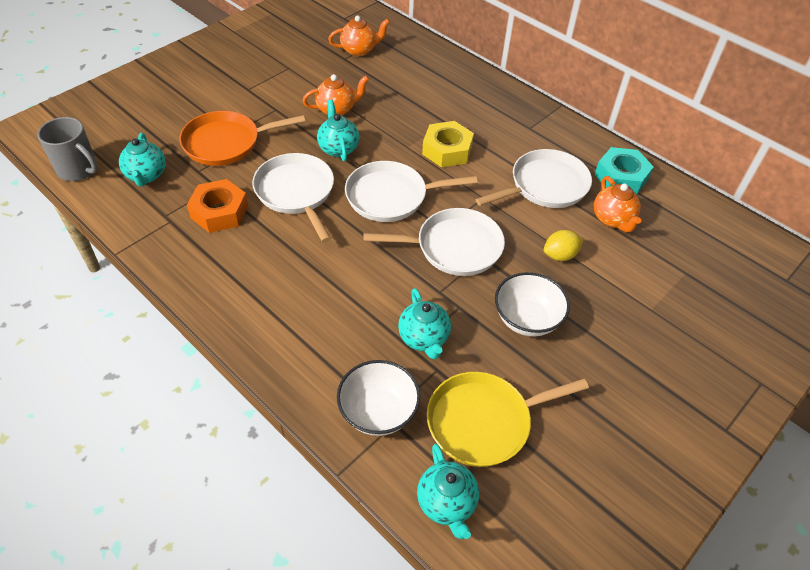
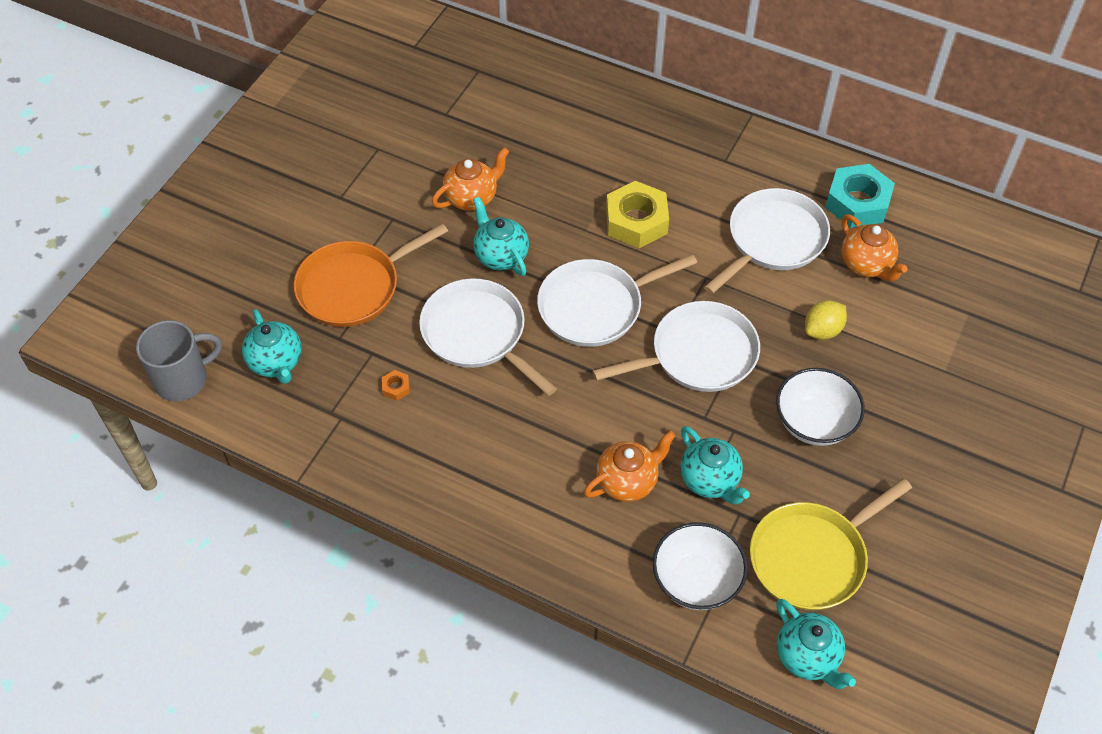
camera: 15 degrees left, 5 degrees up
(78, 170) = (183, 379): grey mug -> grey mug turned 45 degrees counterclockwise
(219, 212) = (396, 388): orange nut -> orange nut, size x0.41
(359, 50) = (459, 95): orange teapot -> orange teapot (627, 481)

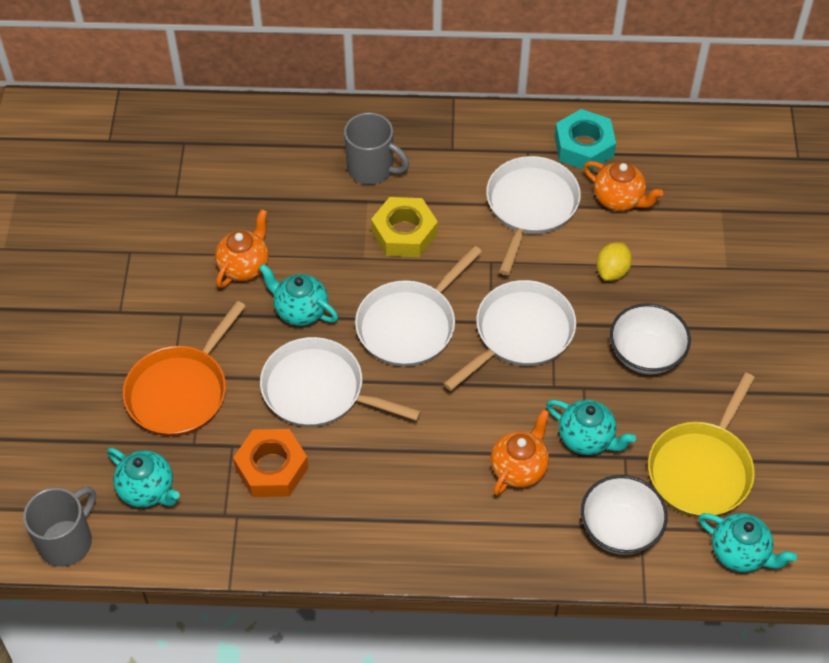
camera: 25 degrees left, 0 degrees up
(396, 388) = (272, 468): orange nut -> orange nut, size x2.44
(637, 152) = (372, 169): none -> grey mug

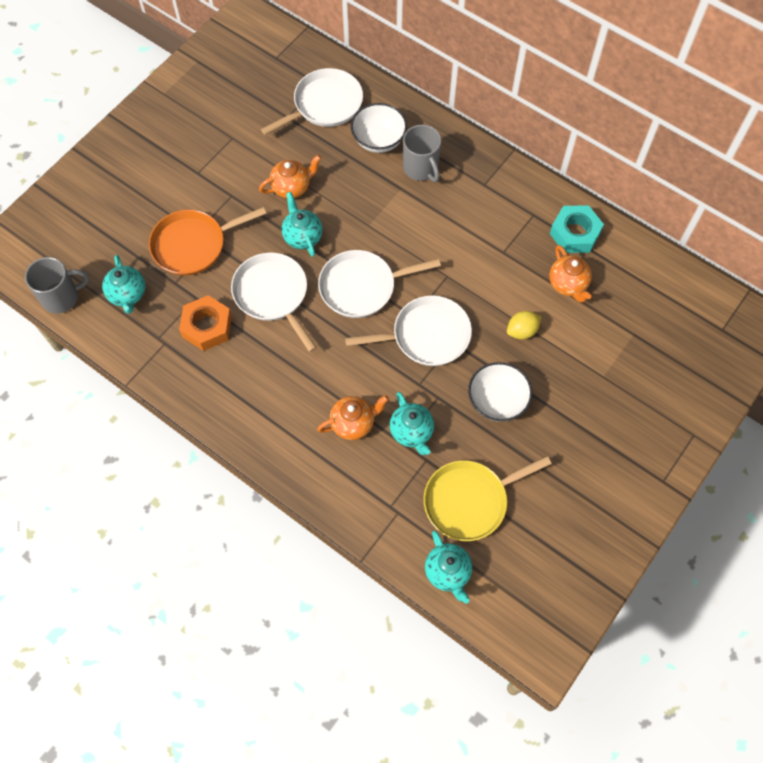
camera: 35 degrees right, 10 degrees up
(404, 233) = (407, 224): yellow nut -> none
(530, 206) = (504, 254): white pan -> white pan (325, 105)
(620, 529) = (384, 504): white bowl -> white bowl (378, 140)

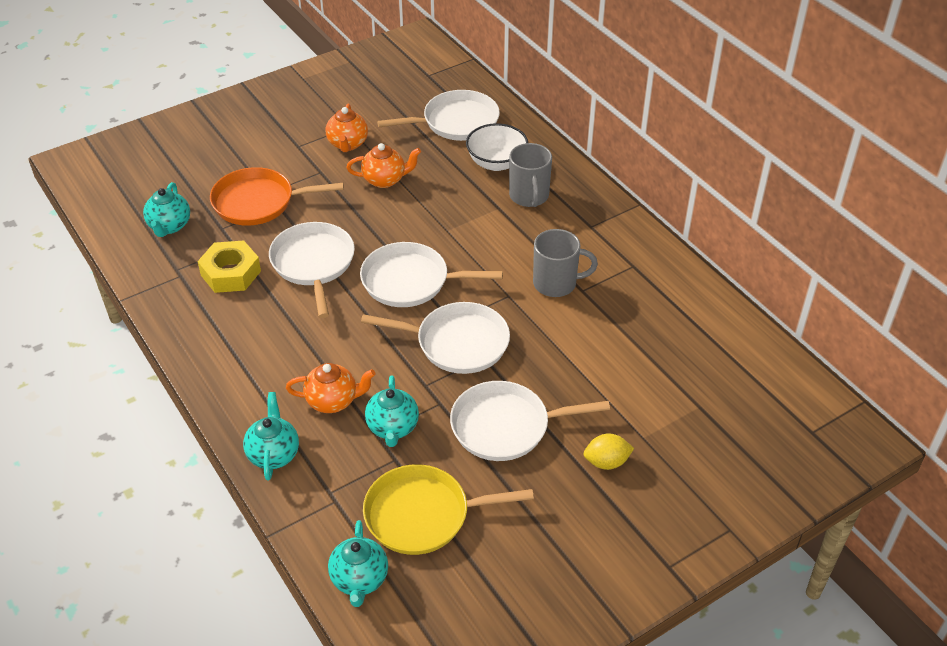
camera: 20 degrees right, 20 degrees down
(61, 297) = (105, 212): grey mug -> grey mug (556, 283)
(207, 327) = (231, 273): orange nut -> yellow nut
(302, 236) = (372, 223): turquoise teapot -> turquoise teapot (273, 454)
(497, 401) = (505, 426): white bowl -> white pan
(522, 331) = (567, 368): yellow lemon -> yellow lemon (606, 462)
(568, 284) = (642, 339): orange teapot -> orange teapot (348, 144)
(575, 233) = (673, 294): turquoise nut -> none

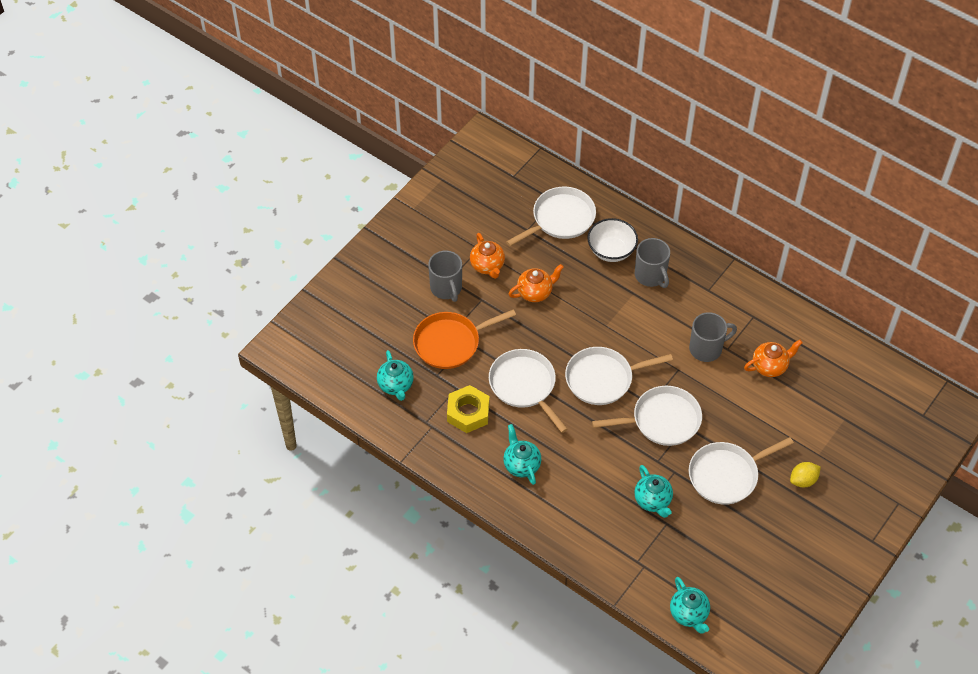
camera: 20 degrees left, 10 degrees up
(273, 454) = (584, 546): turquoise teapot -> turquoise teapot (521, 465)
(289, 153) = (446, 288): none -> grey mug
(333, 401) = (601, 493): orange teapot -> orange teapot (770, 366)
(422, 515) = (705, 557): yellow pan -> none

